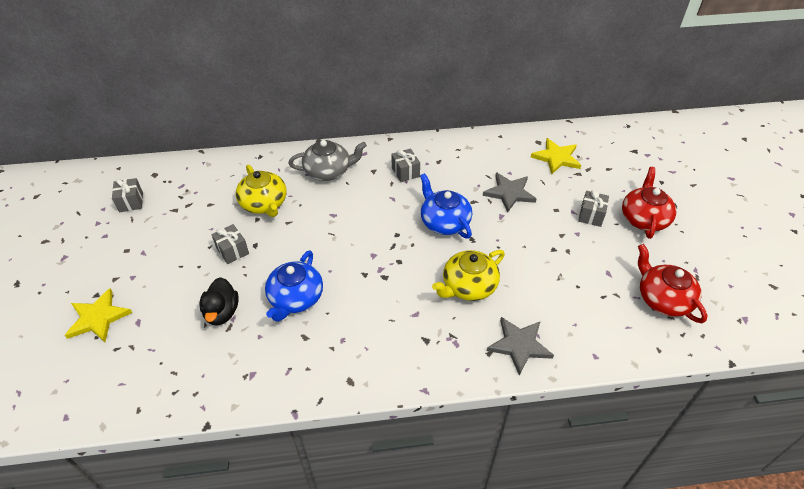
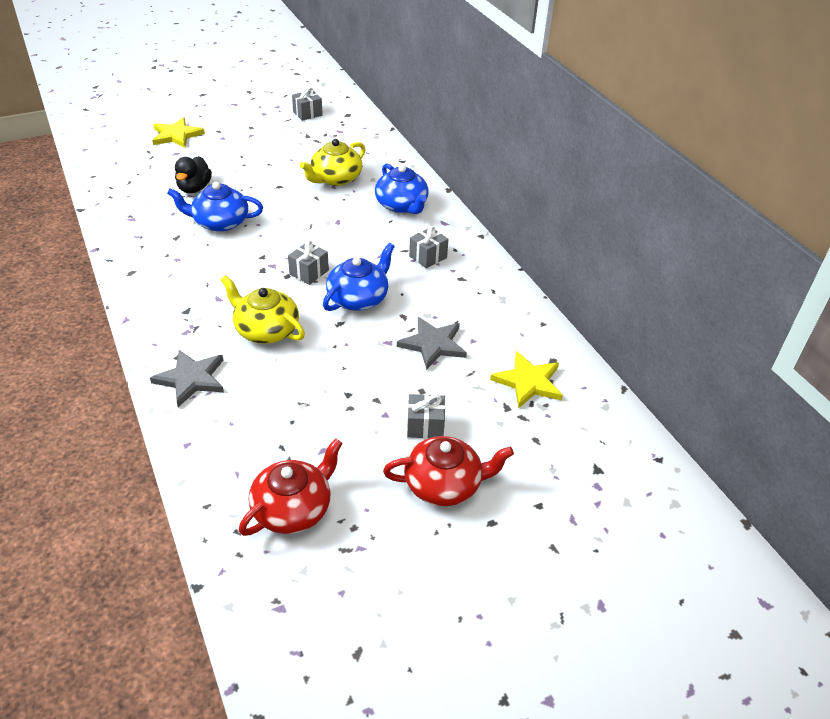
camera: 70 degrees right, 5 degrees down
(222, 312) = (194, 188): black duck -> black duck turned 60 degrees counterclockwise
(232, 251) = (267, 176): grey gift -> grey gift (309, 272)
(328, 171) = (402, 205): grey teapot -> blue teapot

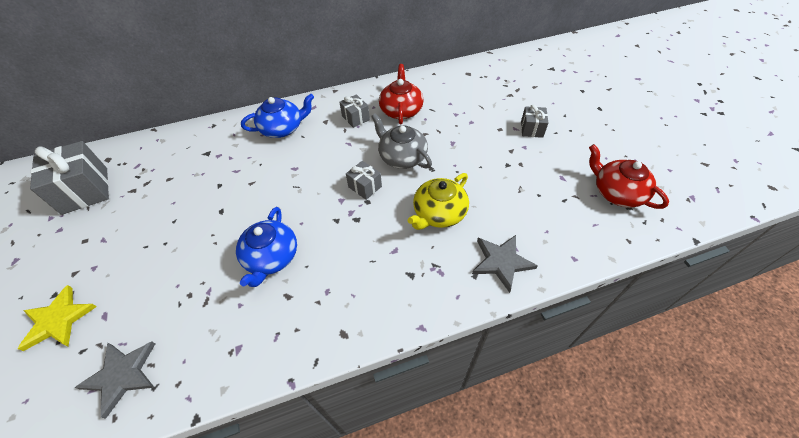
camera: 80 degrees left, 10 degrees up
(194, 188) = (196, 287): black duck -> none
(307, 113) = (85, 190): grey gift -> grey gift, size x1.91
(335, 178) = (224, 169): yellow teapot -> none
(358, 298) = (402, 157): blue teapot -> grey teapot
(433, 344) = (454, 121): grey star -> grey star (122, 375)
(444, 484) = (577, 124): red teapot -> red teapot (401, 110)
(528, 382) = (487, 84): yellow star -> none

